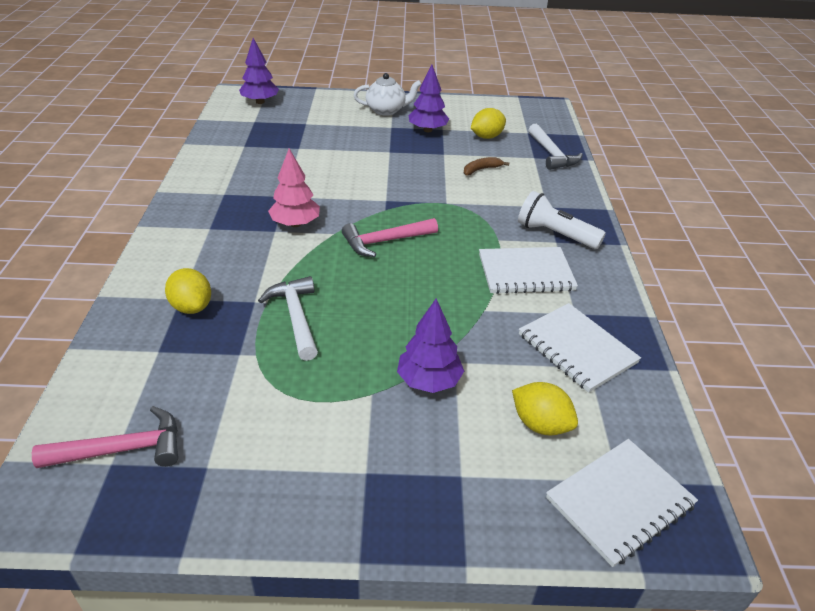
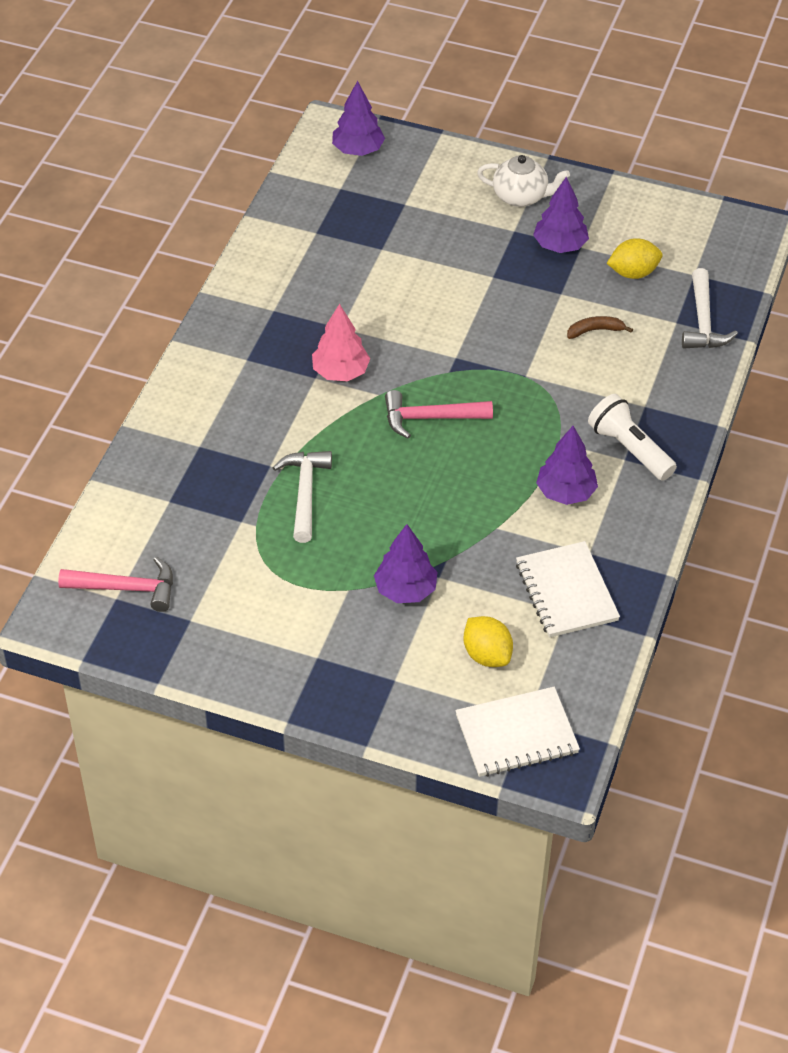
camera: 20 degrees right, 10 degrees up
(192, 307) = (208, 458): yellow lemon -> none
(525, 272) = (565, 492): white notebook -> purple tree

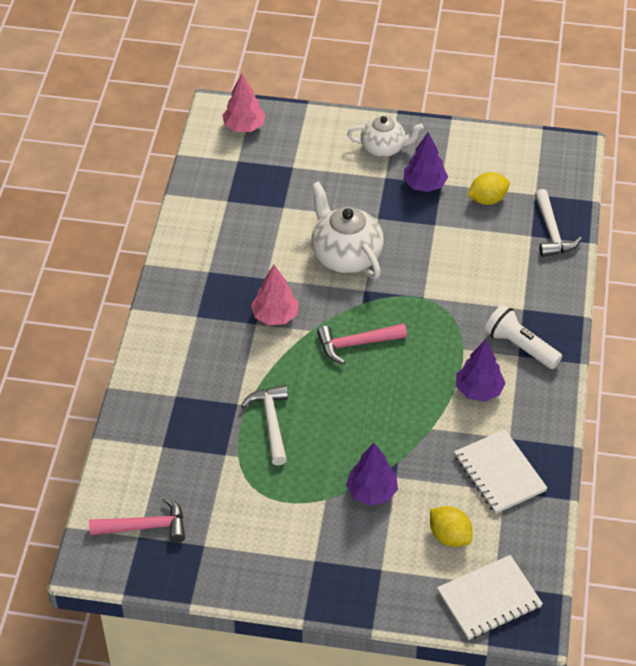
camera: 10 degrees left, 0 degrees up
(358, 150) = (244, 126): purple tree -> pink tree
(443, 315) = (345, 256): none -> white teapot
(595, 330) = (469, 252): brown banana -> none

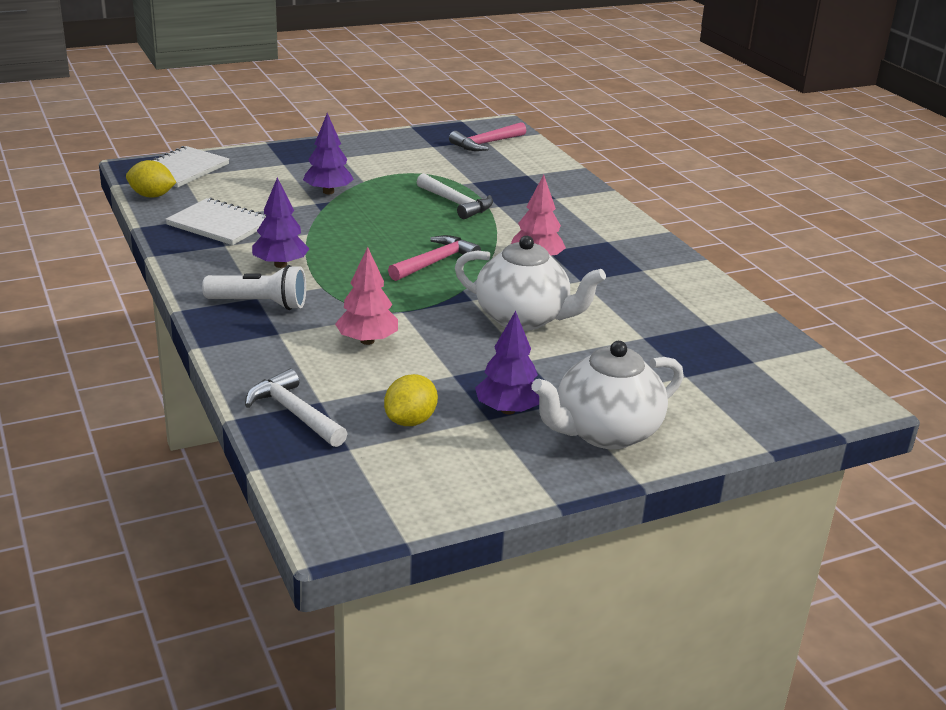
camera: 145 degrees right, 20 degrees down
(244, 126) = (799, 396): pink tree -> pink tree (367, 341)
(384, 148) = (605, 433): white teapot -> white teapot, size x1.52
(449, 536) = (239, 187): yellow lemon -> yellow lemon (152, 196)

